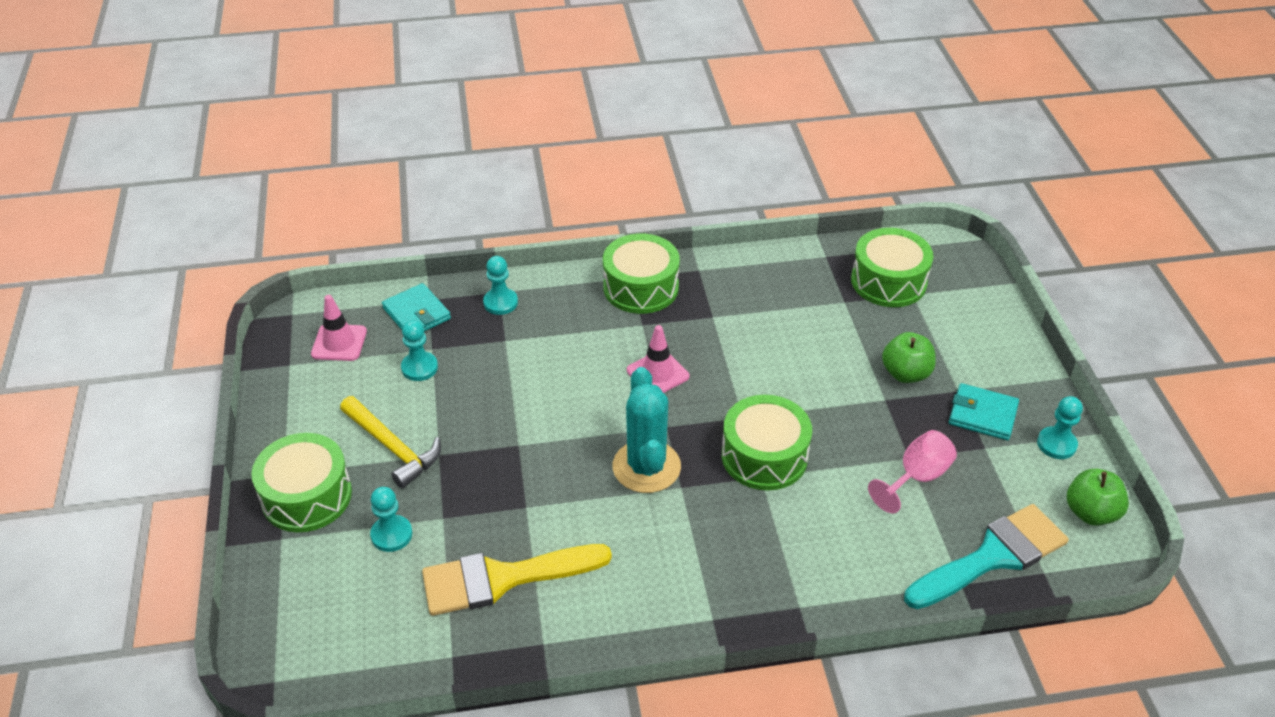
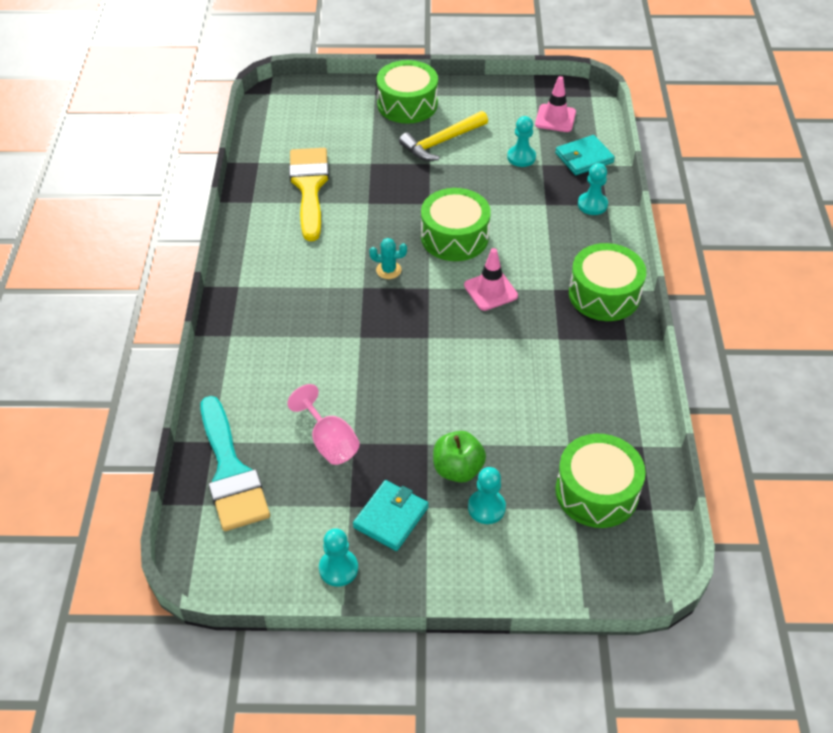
camera: 100 degrees right, 5 degrees up
(391, 535) = (363, 140): turquoise pawn -> turquoise pawn (486, 508)
(646, 467) = (388, 270): turquoise cactus -> turquoise cactus, size x0.46
(764, 456) = (381, 343): green drum -> green drum (454, 237)
(1091, 513) = (251, 566): green apple -> none

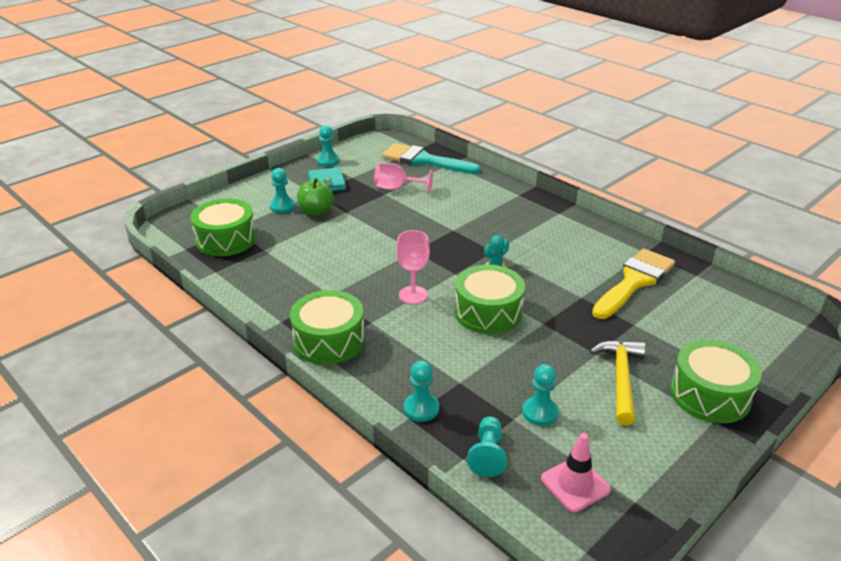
camera: 135 degrees right, 15 degrees down
(309, 187) = (634, 281): yellow brush -> yellow brush turned 90 degrees counterclockwise
(490, 291) = (413, 295): pink traffic cone -> pink goblet
(584, 158) = (487, 454): turquoise wallet -> turquoise pawn

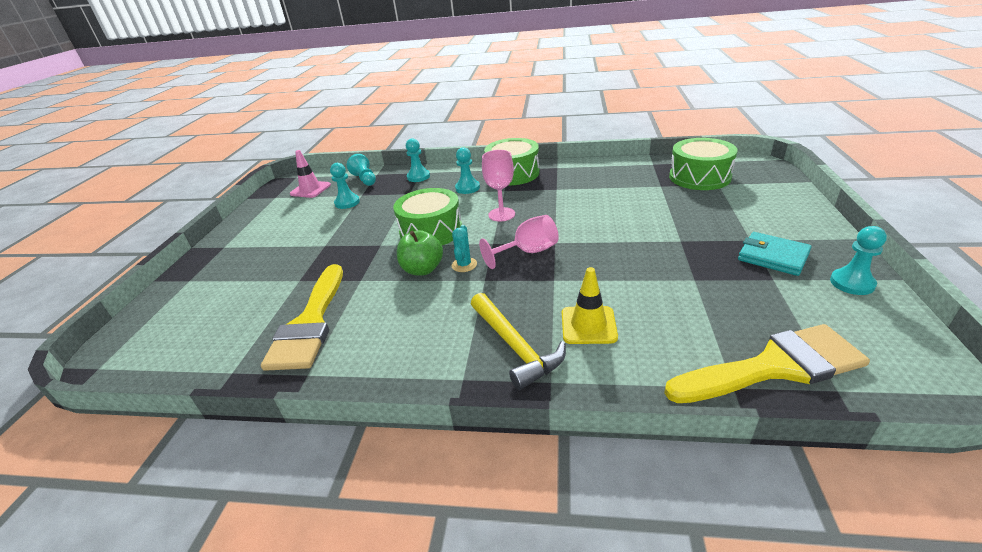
camera: 145 degrees right, 0 degrees up
(282, 207) = (736, 214): turquoise pawn -> turquoise pawn (467, 188)
(316, 211) = (703, 226): green apple -> green apple (422, 269)
(397, 188) = (699, 294): pink goblet -> pink goblet (528, 252)
(424, 160) = (774, 367): turquoise brush -> yellow brush
(470, 203) = (588, 325): none -> yellow traffic cone
(621, 378) = (299, 239): yellow hammer -> yellow hammer (515, 346)
(710, 395) = (225, 259): green drum -> none

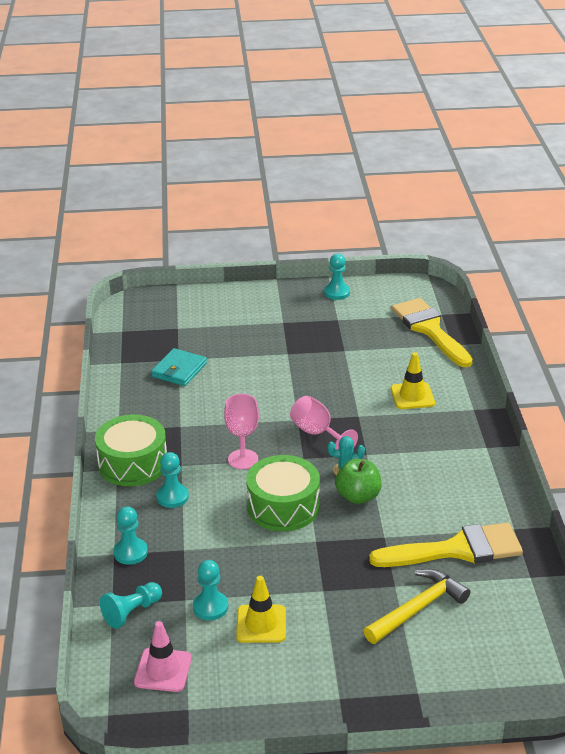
camera: 105 degrees left, 0 degrees up
(315, 220) = (261, 624): none -> yellow traffic cone
(515, 346) = (446, 427): yellow hammer -> yellow hammer (418, 608)
(699, 177) = (160, 336): green drum -> none
(773, 256) = (307, 316): turquoise wallet -> turquoise wallet (179, 370)

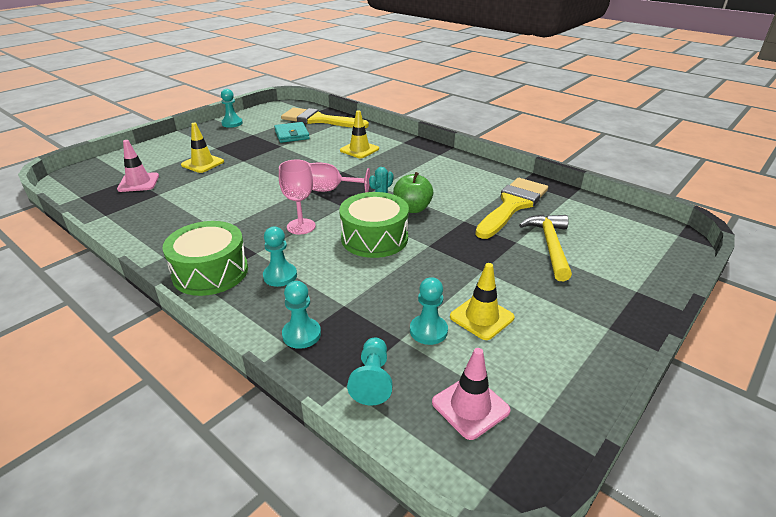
camera: 45 degrees left, 0 degrees up
(177, 337) = (138, 182): none -> pink traffic cone
(179, 370) = (168, 199): turquoise wallet -> turquoise wallet (292, 134)
(249, 339) = (202, 163): none -> yellow traffic cone

